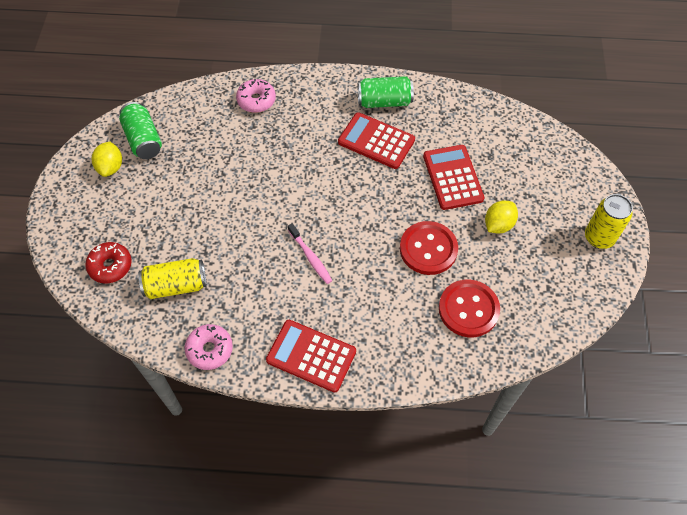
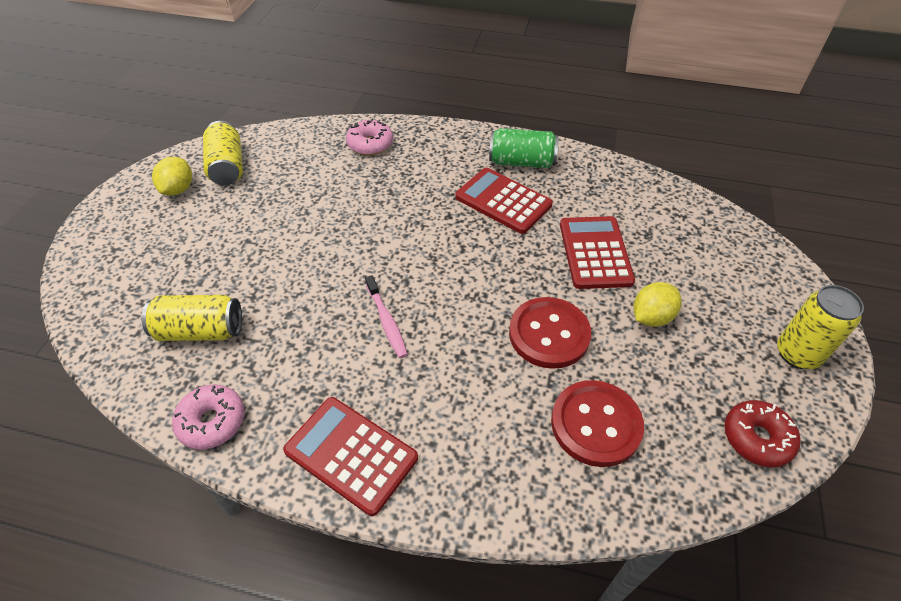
camera: 10 degrees right, 10 degrees down
(110, 266) = (129, 295): red donut -> red donut (756, 438)
(143, 139) = (227, 167): green can -> yellow can

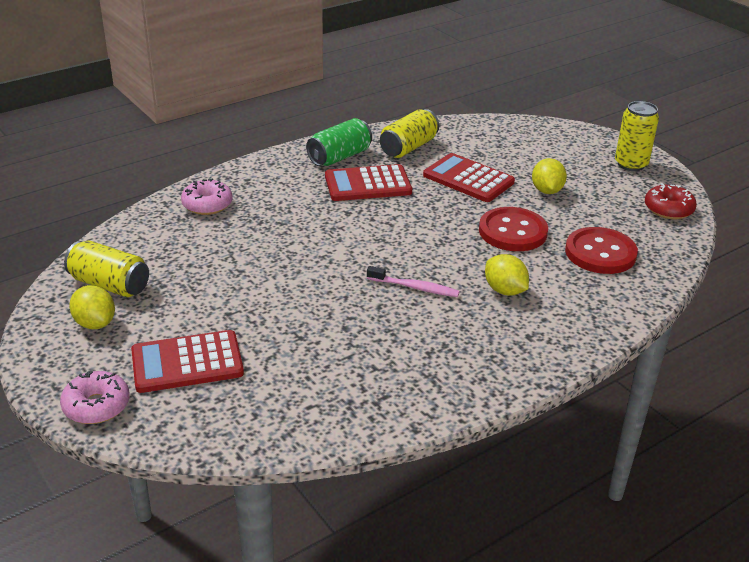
camera: 50 degrees left, 15 degrees down
(200, 331) = (301, 378): yellow can -> yellow can (408, 147)
(212, 422) = (407, 408): pink donut -> pink donut (96, 406)
(351, 454) = (514, 356): red calculator -> red calculator (187, 362)
(447, 385) = (504, 290): none -> yellow lemon

